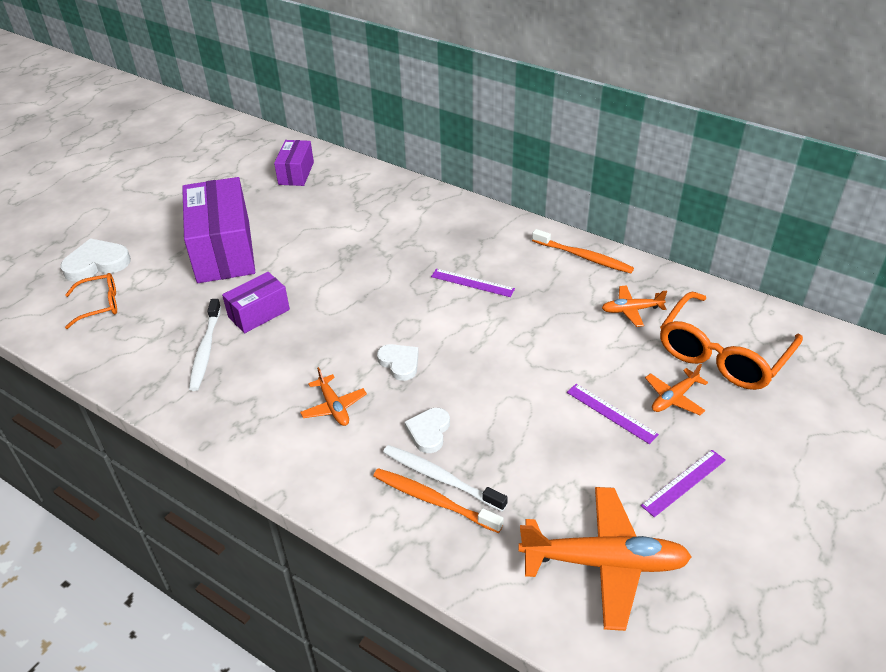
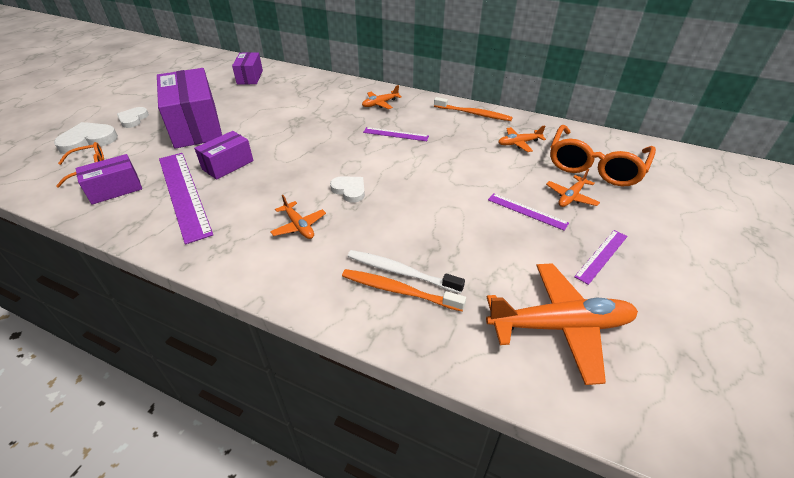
camera: 10 degrees left, 0 degrees up
(129, 337) = (115, 189): none -> purple box
(205, 350) = (183, 194): white toothbrush -> purple ruler
(429, 432) = (383, 237): white heart -> white heart (133, 119)
(461, 231) = (380, 104): none -> orange plane

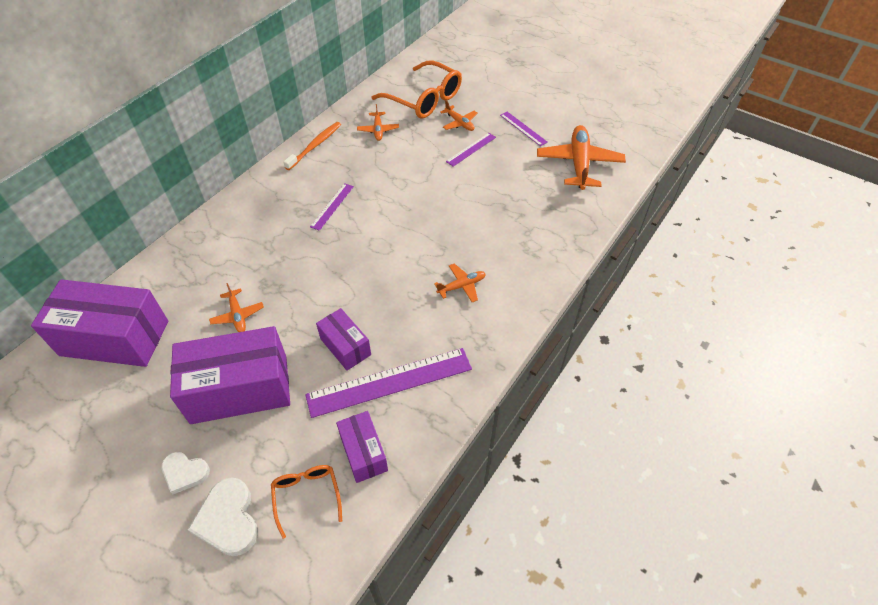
camera: 80 degrees left, 10 degrees up
(250, 77) = (114, 338): purple box -> purple box, size x1.90
(349, 190) = (418, 249): white heart -> none
(380, 104) = (262, 210): orange plane -> orange plane (238, 315)
(398, 290) = (543, 232): orange toothbrush -> none
(400, 272) = (525, 228): white toothbrush -> none

